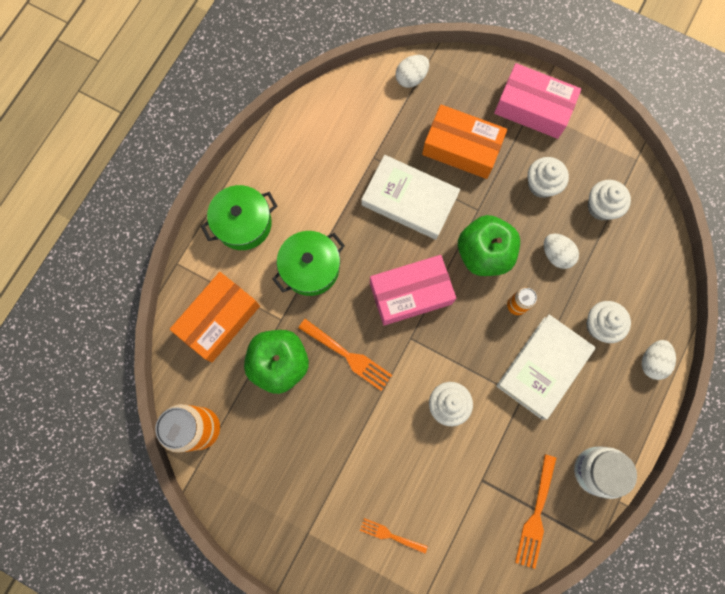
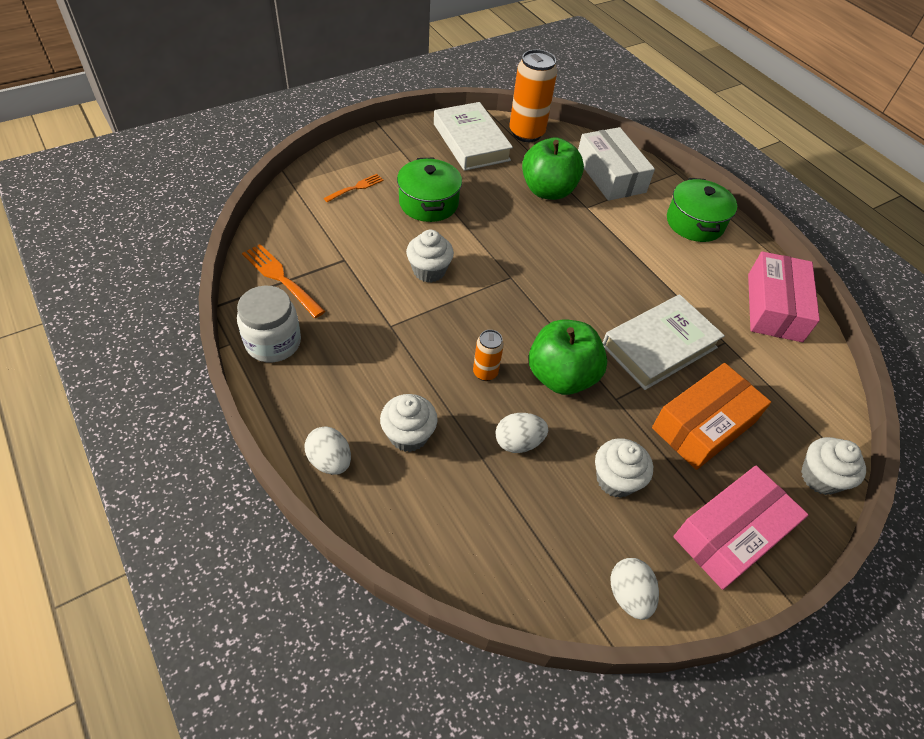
camera: 115 degrees right, 25 degrees down
(219, 320) = (610, 175): orange box -> white box
(310, 268) = (625, 244): green pot -> green pot (428, 203)
(348, 356) = (524, 231): orange fork -> none
(410, 293) = (555, 298): pink box -> pink box (774, 307)
(411, 78) = (820, 425): white egg -> white egg (629, 595)
(543, 367) = (405, 358): white book -> white book (471, 142)
(601, 207) = (550, 529): white cupcake -> white cupcake (820, 477)

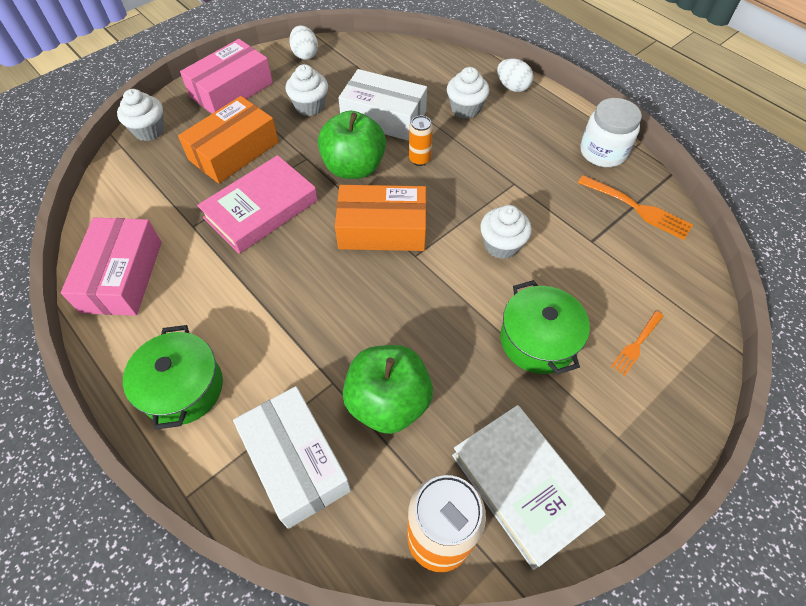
camera: 175 degrees right, 5 degrees up
(518, 442) = (383, 117): white egg -> white box
(537, 305) = (382, 229): none -> orange box
(659, 346) = (261, 209): white book -> pink book

